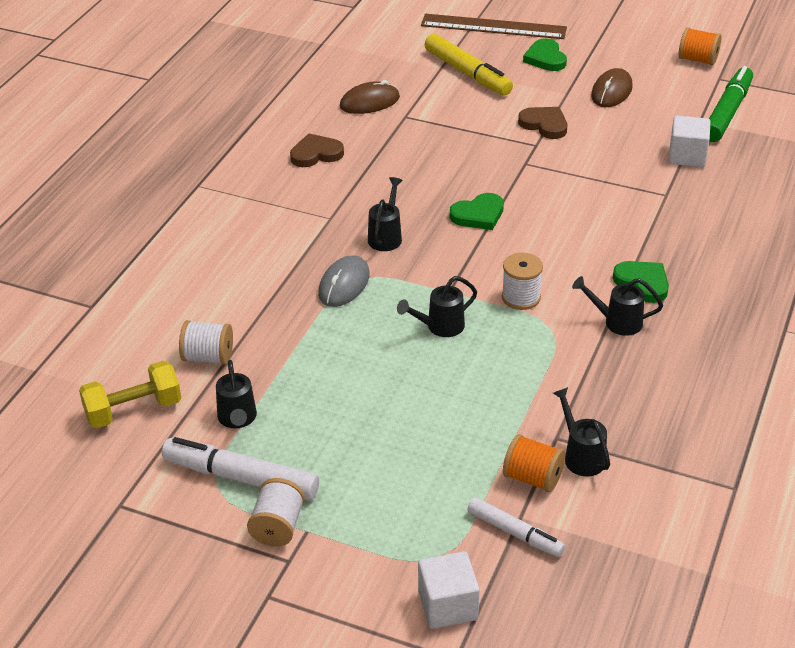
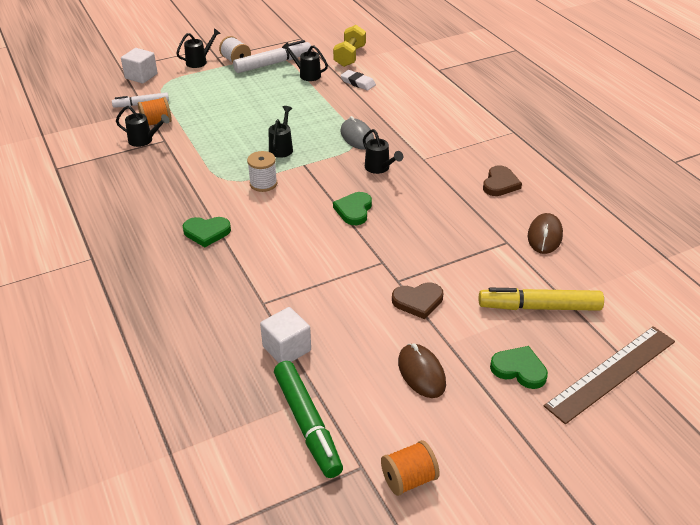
camera: 130 degrees right, 0 degrees up
(208, 357) = (358, 83): white spool -> white eraser
(617, 322) = (195, 203): black watering can -> black watering can (199, 61)

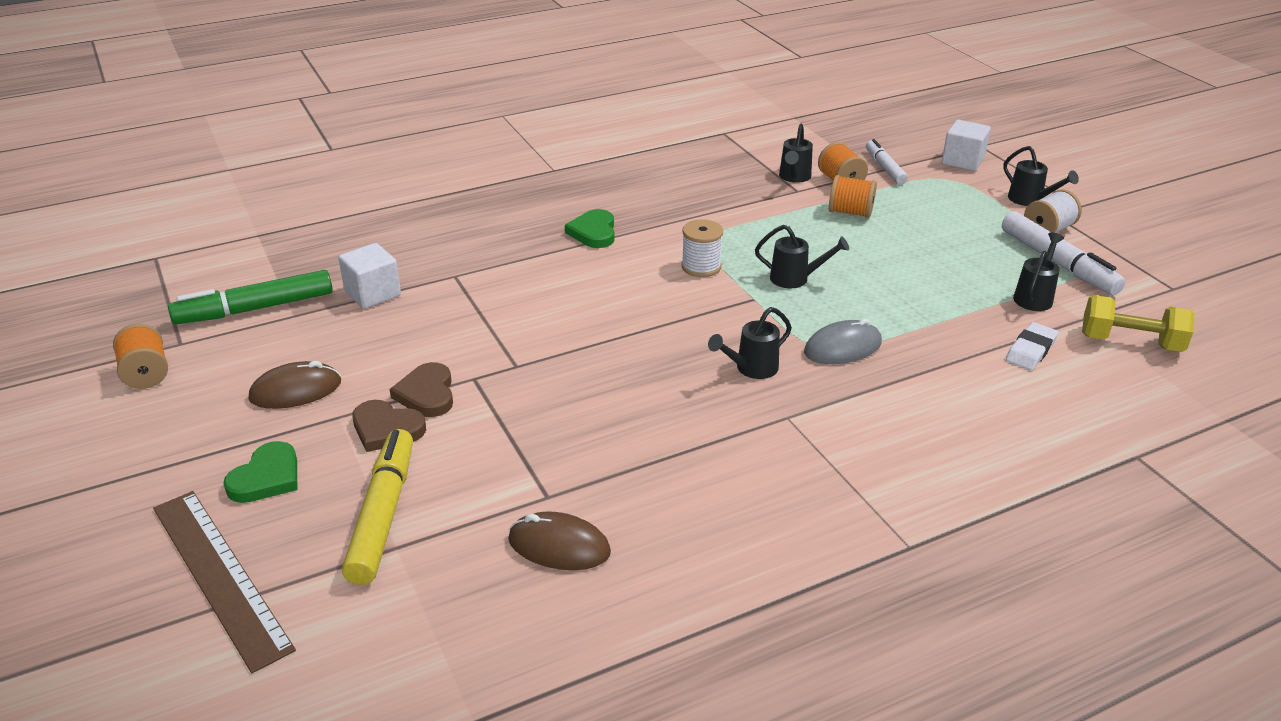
camera: 90 degrees right, 5 degrees down
(201, 122) = (850, 212): none -> orange spool
(354, 210) = (638, 342): green heart -> none
(500, 184) = (717, 505): brown heart -> brown heart (386, 429)

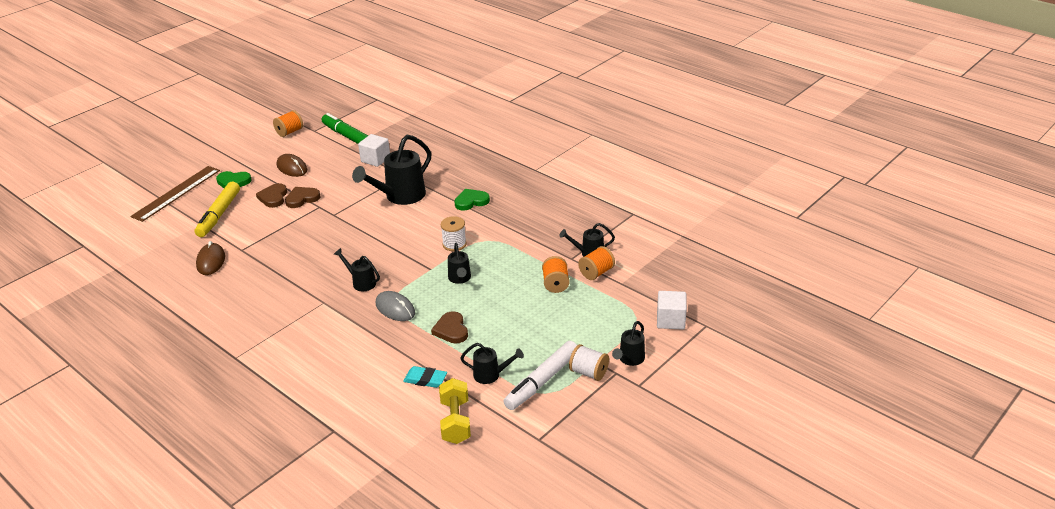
camera: 70 degrees right, 0 degrees up
(383, 514) = (219, 215): yellow marker -> yellow marker turned 120 degrees clockwise
(520, 289) = (400, 196): none -> black watering can
(885, 168) = (632, 287): white marker -> none
(920, 308) = (451, 330): none -> brown heart
(1030, 350) = (425, 379): white eraser -> turquoise eraser

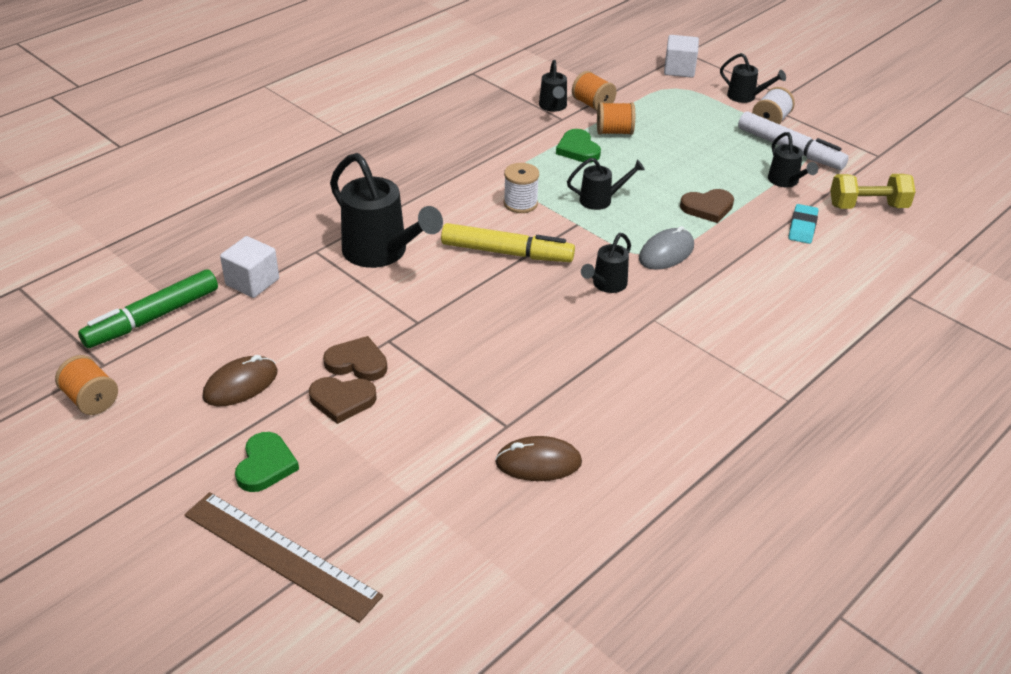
camera: 90 degrees left, 5 degrees up
(219, 215) = (384, 472): yellow marker -> yellow marker (507, 253)
(302, 199) = (357, 363): brown heart -> brown heart turned 135 degrees clockwise
(471, 201) = (413, 188): green heart -> green heart (578, 149)
(491, 375) = (785, 181): black watering can -> black watering can turned 150 degrees clockwise

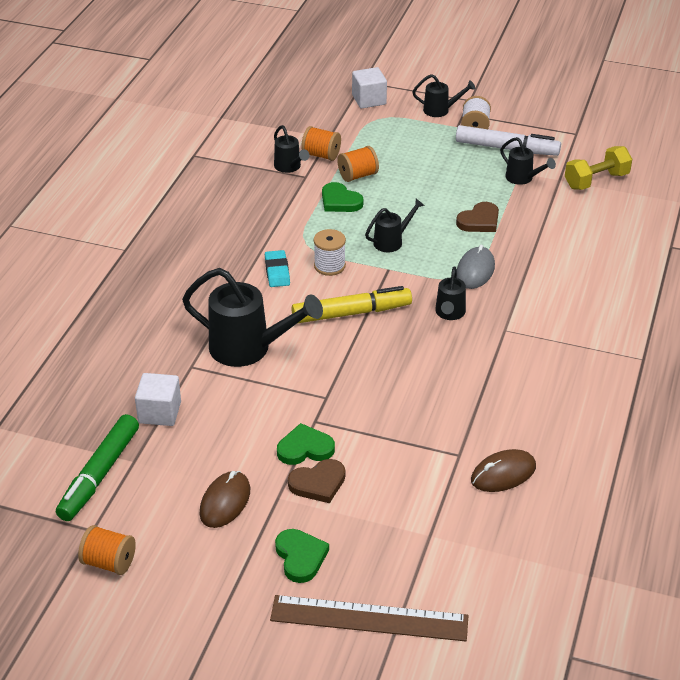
camera: 25 degrees left, 0 degrees up
(357, 363) = (305, 448): brown heart -> green heart
(802, 227) = (561, 214): turquoise eraser -> turquoise eraser (277, 271)

